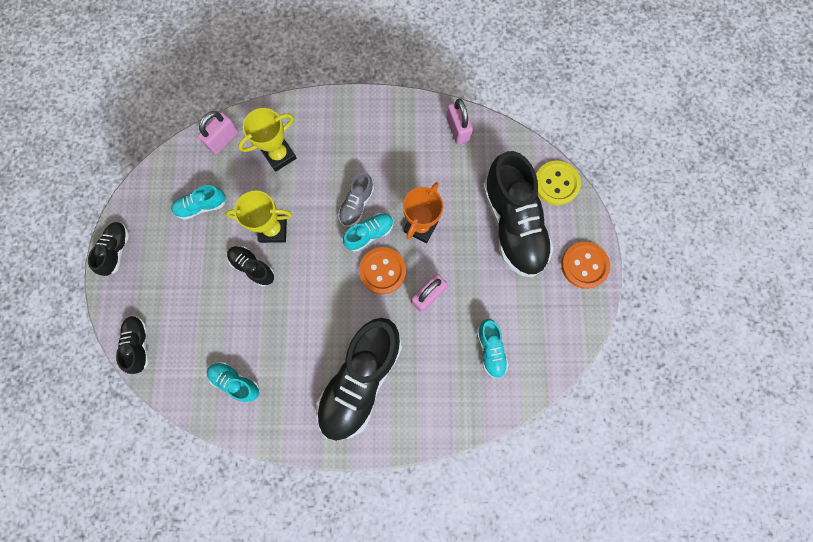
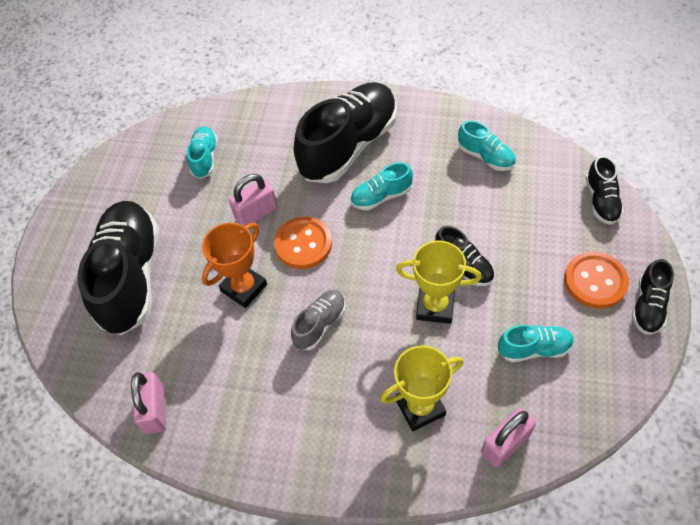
camera: 165 degrees left, 20 degrees down
(369, 234) = (310, 286): turquoise shoe -> turquoise shoe (381, 196)
(556, 184) = (56, 318): yellow button -> none
(584, 265) = (69, 224): orange button -> orange button (595, 281)

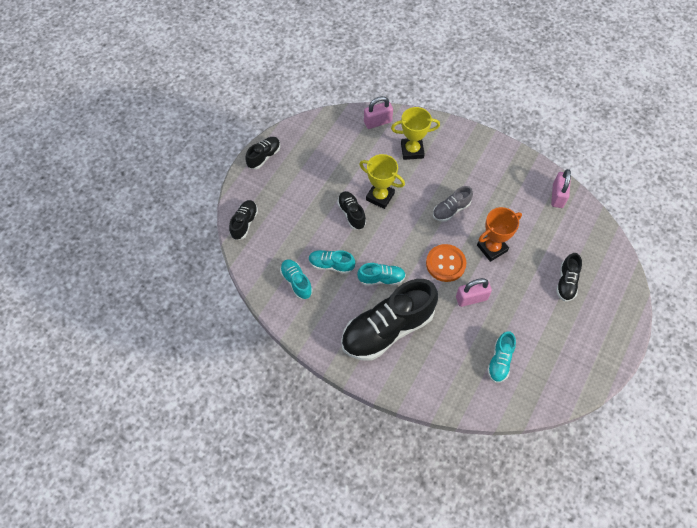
camera: 165 degrees left, 5 degrees up
(131, 276) = (566, 282): black shoe -> black shoe, size x0.47
(534, 349) = (338, 157): turquoise shoe -> turquoise shoe (331, 265)
(595, 281) = (282, 178): orange button -> none

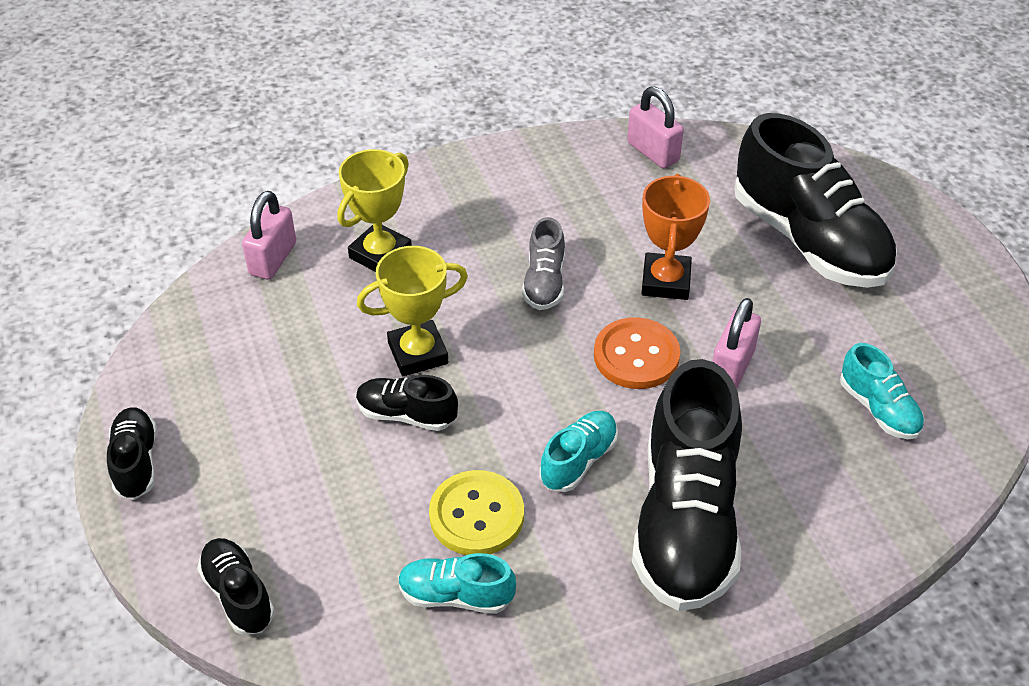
camera: 50 degrees left, 15 degrees down
(331, 265) = (476, 515): turquoise shoe -> yellow button
(566, 282) = (809, 240): black shoe -> black shoe, size x2.13

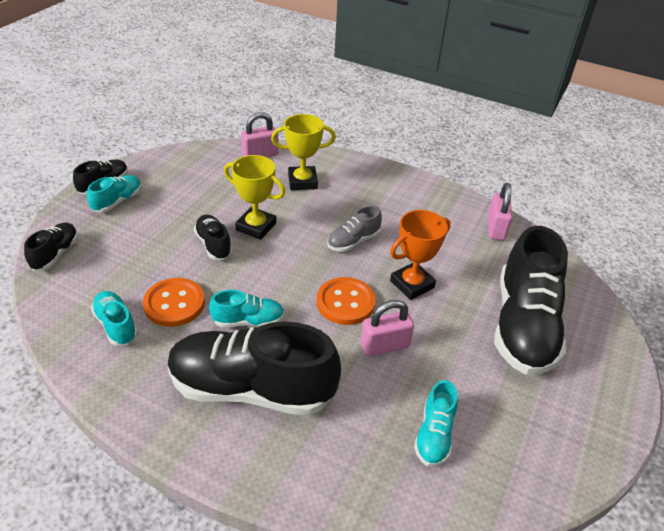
camera: 45 degrees right, 5 degrees down
(196, 466) = (118, 201): none -> turquoise shoe
(476, 515) = (174, 304): yellow button -> orange button
(686, 520) = (251, 389): black shoe -> black shoe turned 45 degrees clockwise

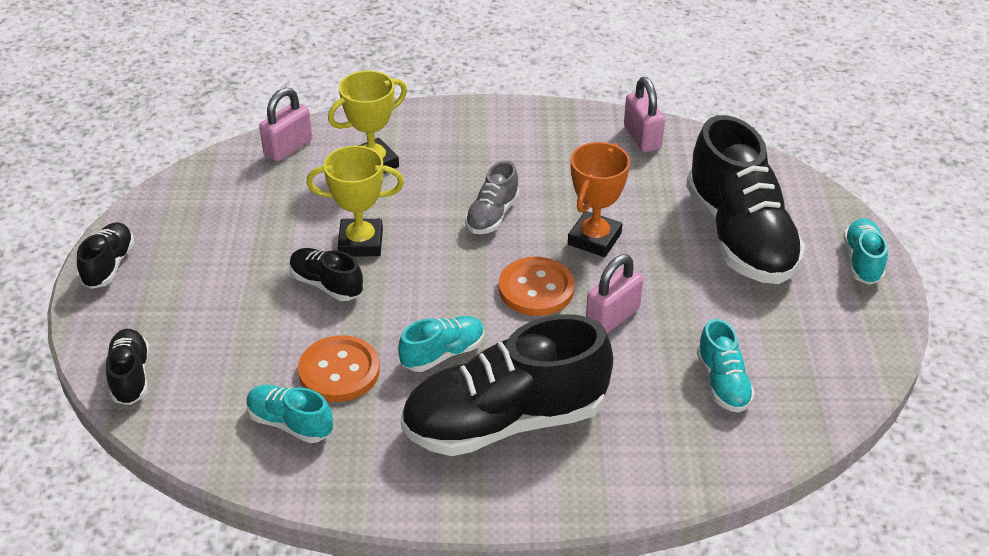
camera: 25 degrees left, 0 degrees up
(118, 201) = (150, 279): turquoise shoe -> turquoise shoe (862, 261)

